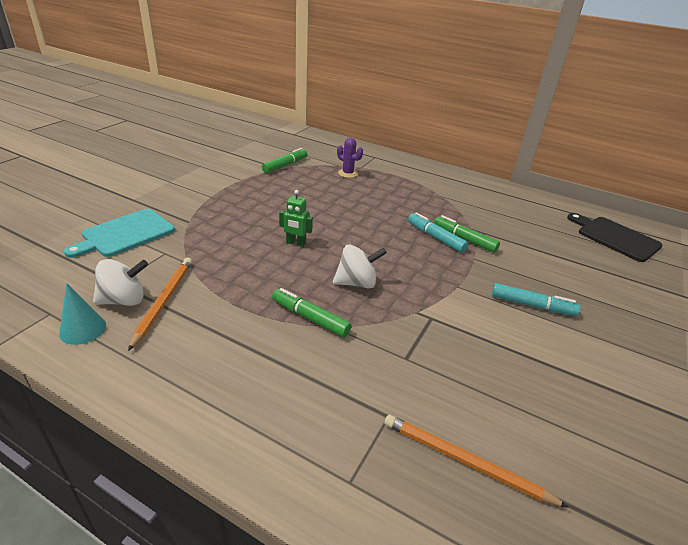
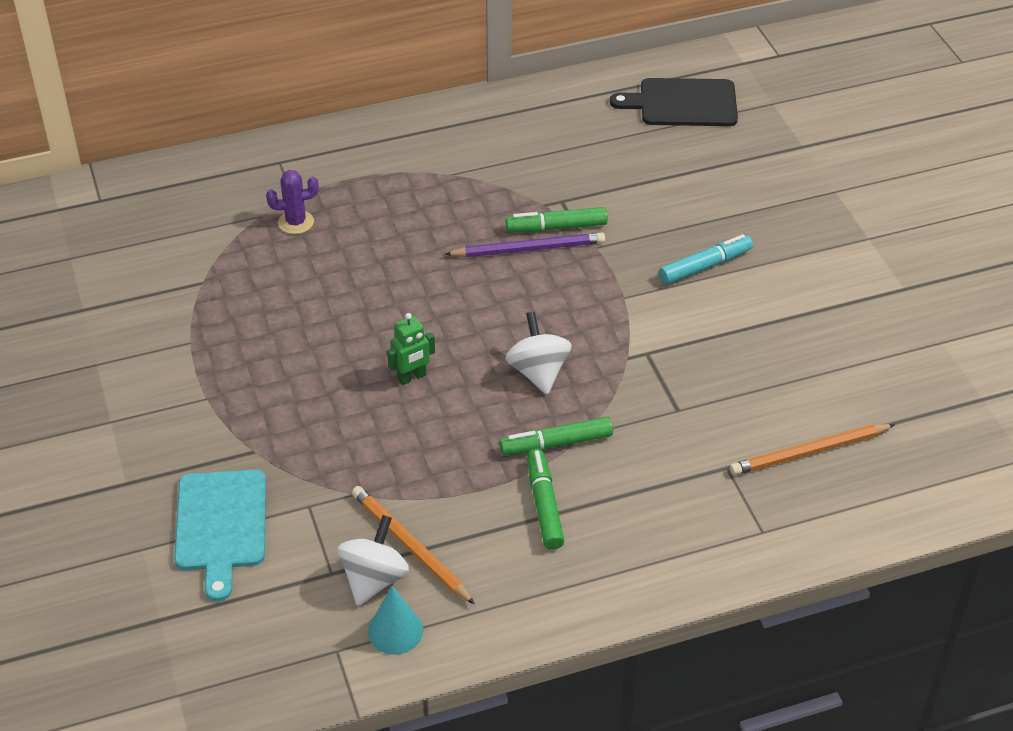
camera: 45 degrees left, 10 degrees up
(285, 165) = (198, 272): green marker -> green marker (544, 505)
(356, 283) = (538, 372): white spinning top -> white spinning top turned 45 degrees counterclockwise
(435, 237) = (528, 249): turquoise marker -> purple pencil

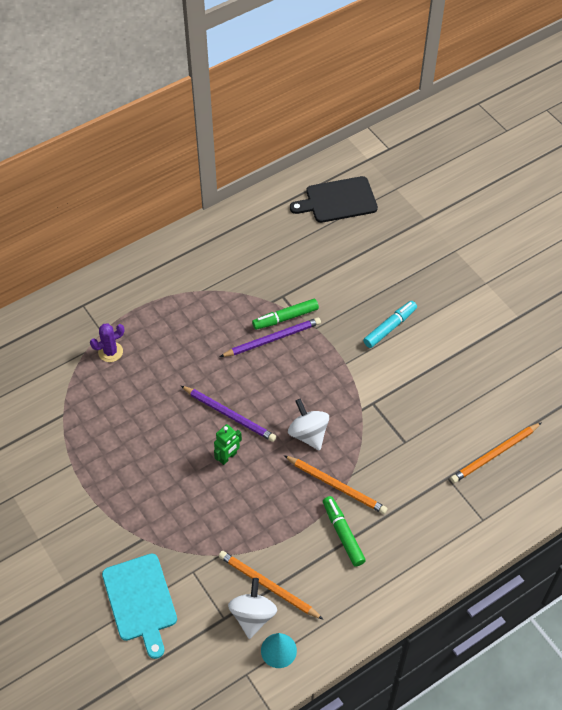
camera: 15 degrees left, 10 degrees up
(433, 327) = (229, 415): none -> purple pencil
(556, 443) = (336, 486): green marker -> orange pencil

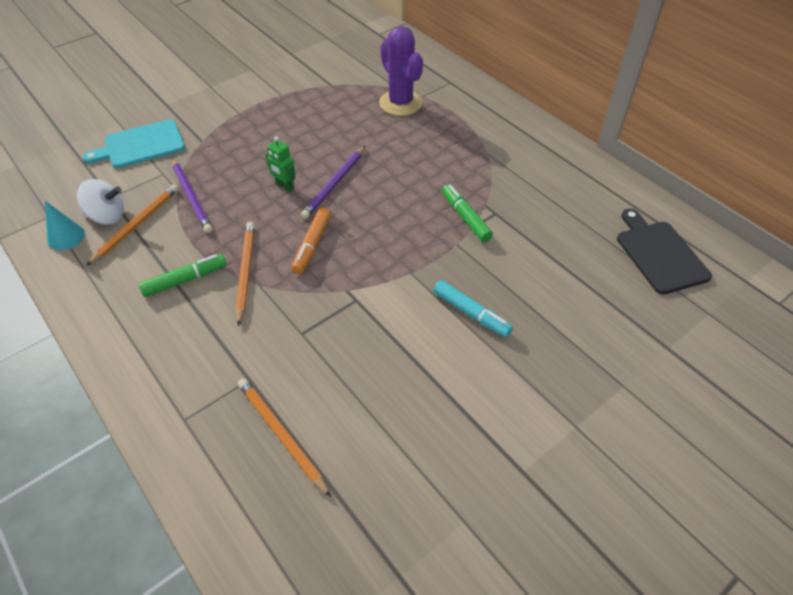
camera: 85 degrees right, 5 degrees down
(110, 352) = (400, 103): purple cactus -> purple cactus, size x1.85
(272, 339) = (434, 209): purple pencil -> purple pencil (191, 197)
(308, 434) = (312, 245): white spinning top -> orange marker
(336, 486) = (245, 272): orange pencil -> orange pencil turned 150 degrees clockwise

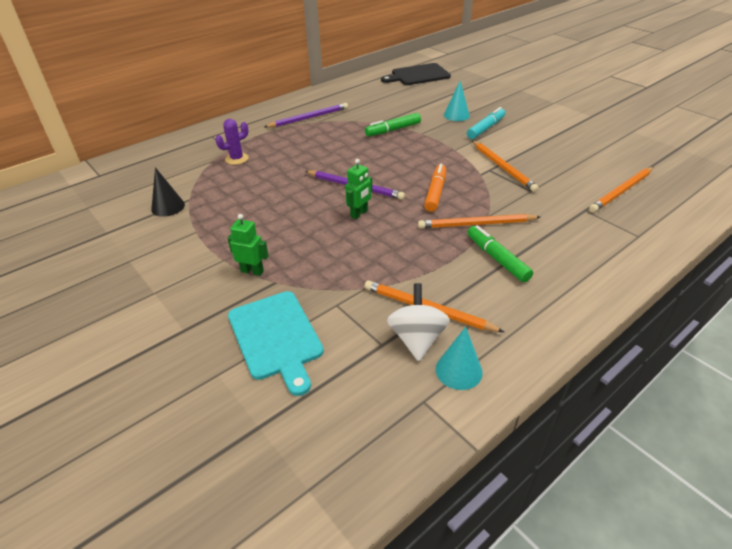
camera: 90 degrees left, 10 degrees down
(191, 197) = (377, 274): purple pencil -> purple pencil (309, 118)
(219, 128) = (252, 271): none -> green robot
(312, 245) = (435, 193): orange marker -> orange marker turned 90 degrees counterclockwise
(321, 75) = (168, 207): none -> black cone
(360, 314) = (503, 167): none -> orange pencil
(400, 103) = (237, 159): purple cactus -> purple cactus, size x0.54
(513, 285) = (456, 115): none -> turquoise cone

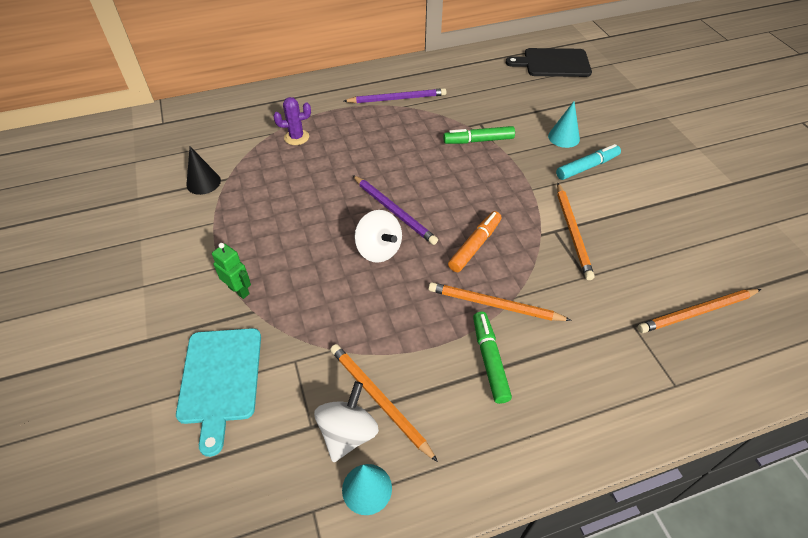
camera: 20 degrees right, 10 degrees up
(359, 214) = (379, 250): green robot -> white spinning top

